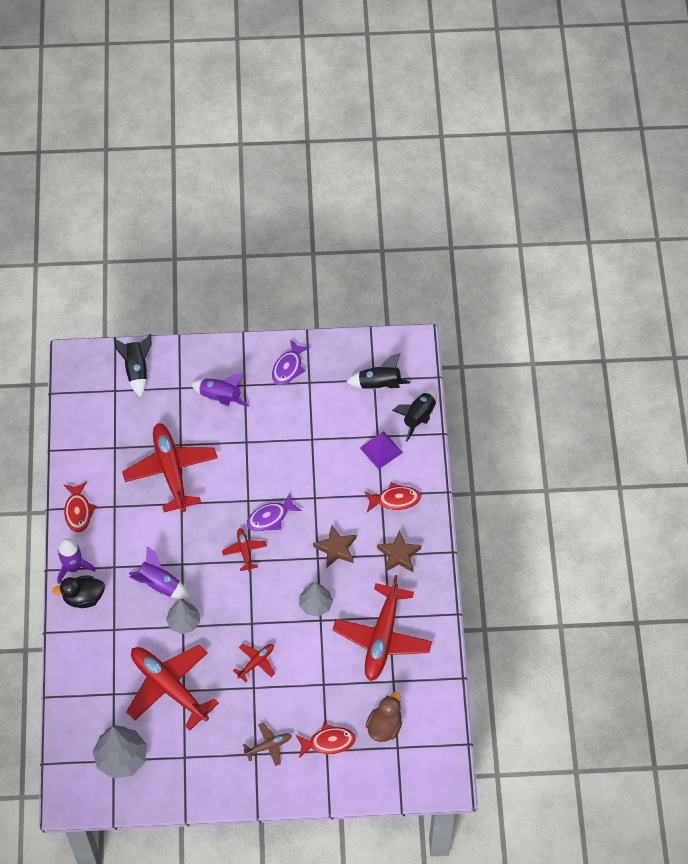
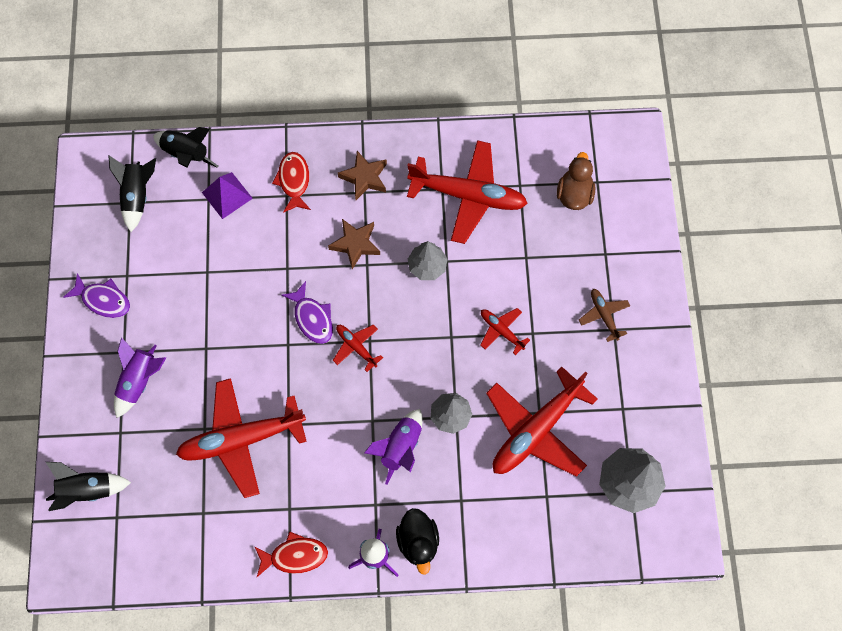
camera: 90 degrees left, 10 degrees up
(244, 551) = (356, 347): red plane -> red plane turned 60 degrees clockwise
(328, 742) = (595, 252): red fish -> none
(384, 726) = (574, 194): brown duck -> brown duck turned 75 degrees clockwise

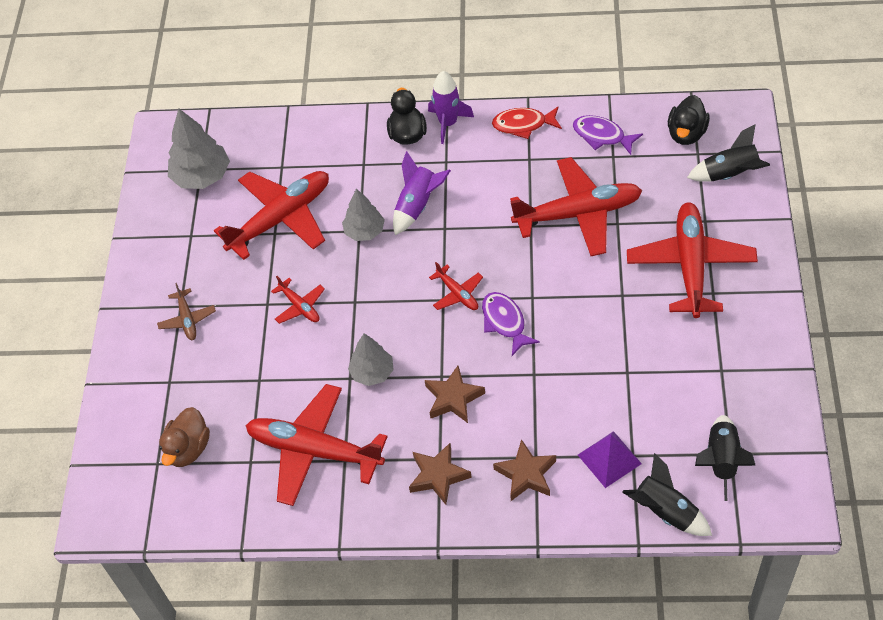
camera: 170 degrees left, 15 degrees down
(103, 300) = (744, 345): purple fish -> purple fish (602, 136)
(124, 544) = (686, 134): none -> black duck
(140, 381) = (690, 265): purple rocket -> red plane
(294, 181) = (526, 474): red fish -> brown star

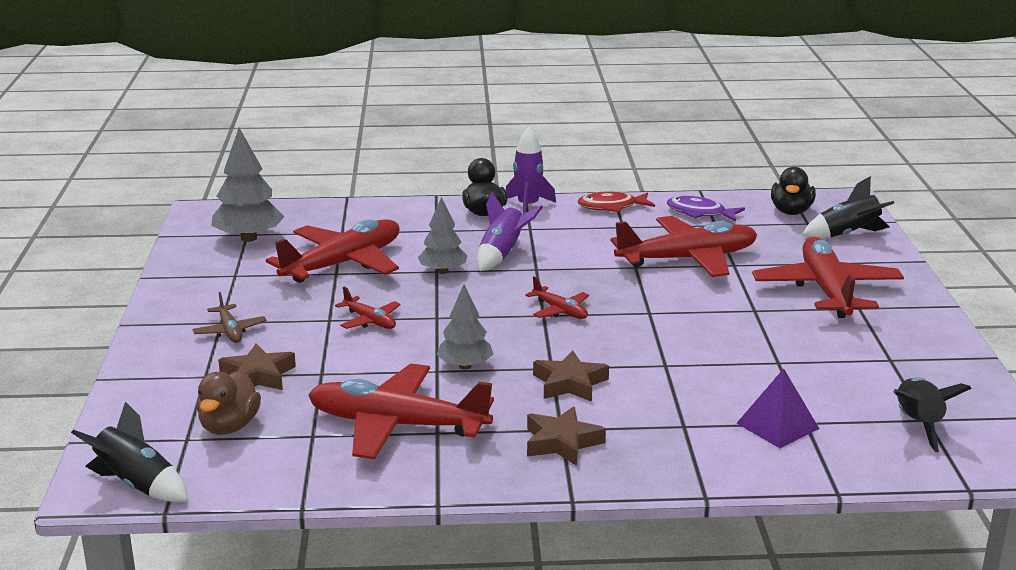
camera: 10 degrees left, 30 degrees down
(505, 322) = (621, 329): purple fish -> none
(526, 474) = (675, 439): brown star -> brown star (258, 376)
(665, 512) = (863, 466): black rocket -> black rocket (136, 485)

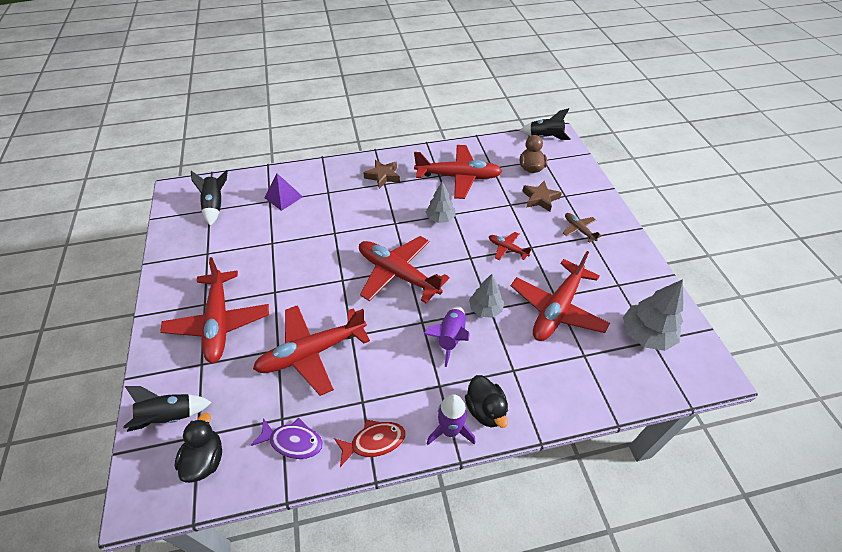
camera: 170 degrees right, 25 degrees up
(560, 311) = (398, 274): red plane -> red plane, size x2.16
(569, 383) = (384, 212): brown star -> none

